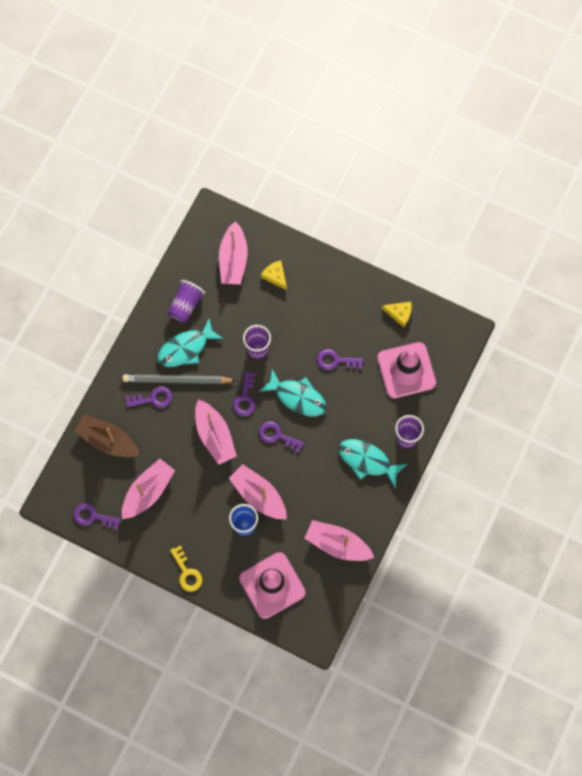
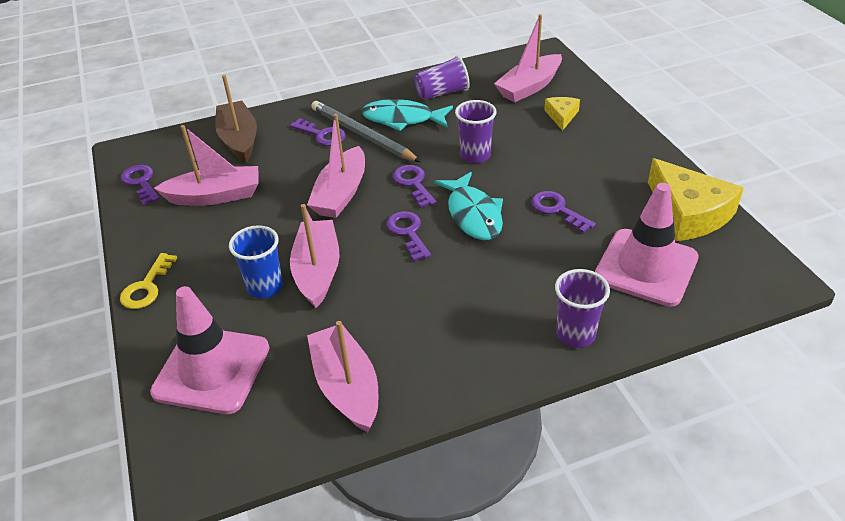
camera: 45 degrees right, 30 degrees down
(245, 398) = (413, 183): purple key -> purple key turned 105 degrees clockwise
(367, 461) = (492, 324): turquoise fish -> none
(399, 314) = (688, 213): yellow cheese -> yellow cheese, size x1.99

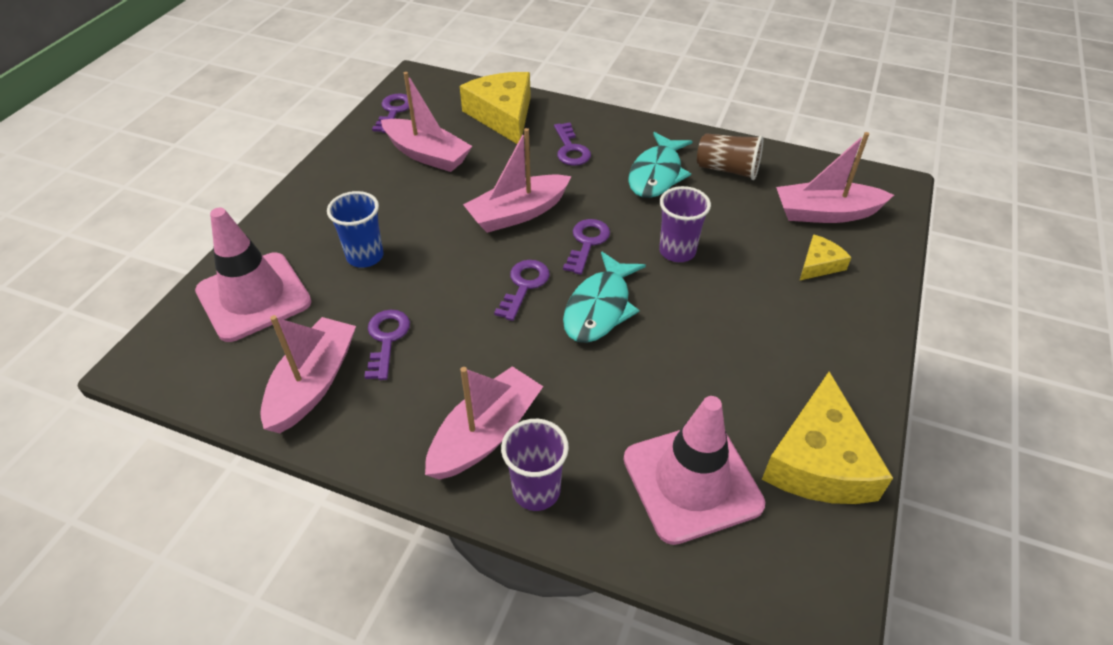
camera: 40 degrees right, 5 degrees up
(146, 287) = (296, 200): yellow key -> none
(239, 139) = (503, 115): brown boat -> yellow cheese
(317, 271) = (416, 270): pink boat -> pink boat (485, 434)
(362, 135) = (603, 169): grey pencil -> none
(402, 119) = (657, 174): turquoise fish -> turquoise fish turned 120 degrees counterclockwise
(442, 93) = (727, 169): purple cup -> brown cup
(557, 210) = (683, 358): purple key -> purple key (387, 339)

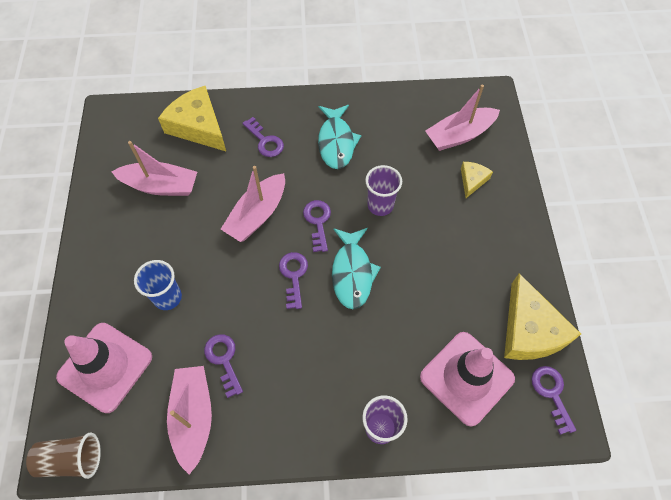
camera: 25 degrees left, 15 degrees up
(394, 111) = (110, 152): purple key -> purple key (551, 393)
(485, 434) = (329, 403): pink boat -> none
(727, 169) = (381, 120): brown cup -> brown cup (72, 459)

